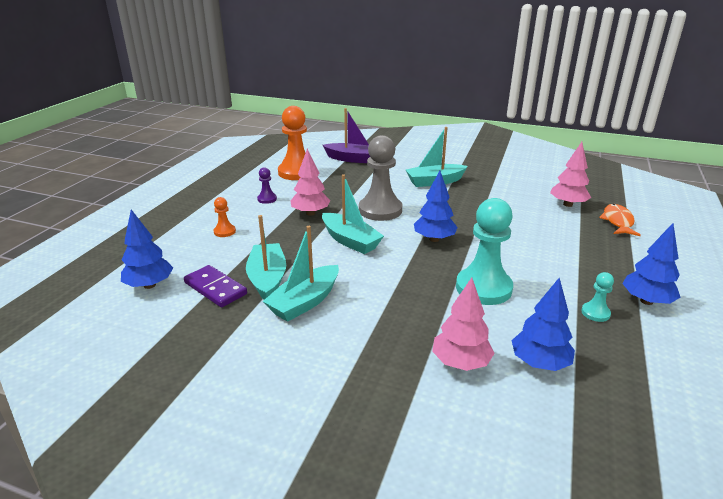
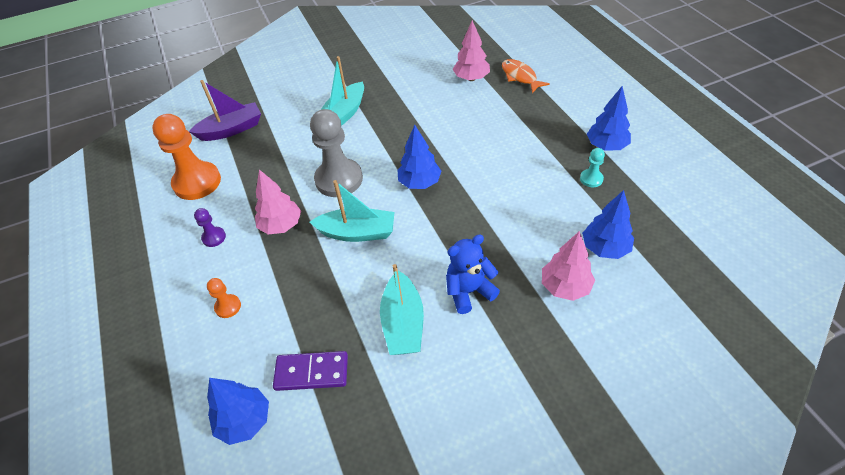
camera: 40 degrees left, 20 degrees up
(267, 279) = (343, 326): turquoise boat -> none
(377, 315) = (469, 291): none -> blue teddy bear
(483, 288) = (507, 208): turquoise pawn -> none

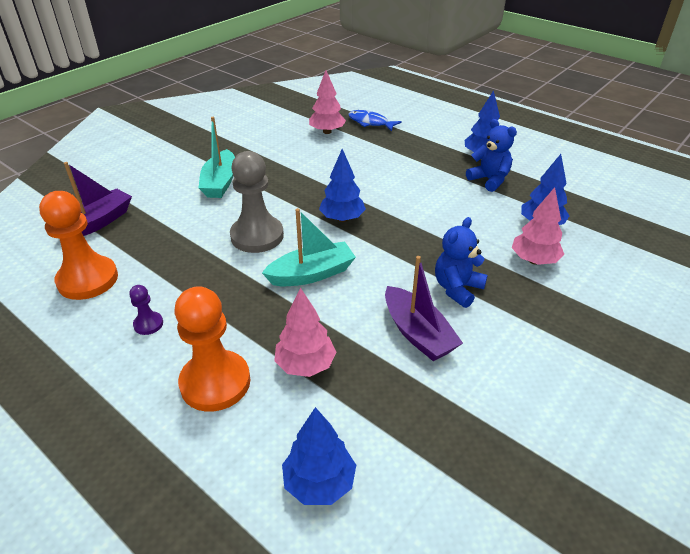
camera: 30 degrees left, 10 degrees down
(228, 307) = (215, 382): orange pawn -> orange pawn, size x2.20
(281, 225) = (223, 291): pink tree -> pink tree (305, 365)
(311, 372) = (359, 408): purple domino -> none
(403, 323) = (417, 333): turquoise boat -> purple boat
(520, 77) = (370, 122): orange fish -> blue fish
(591, 179) = (489, 180): turquoise pawn -> blue teddy bear

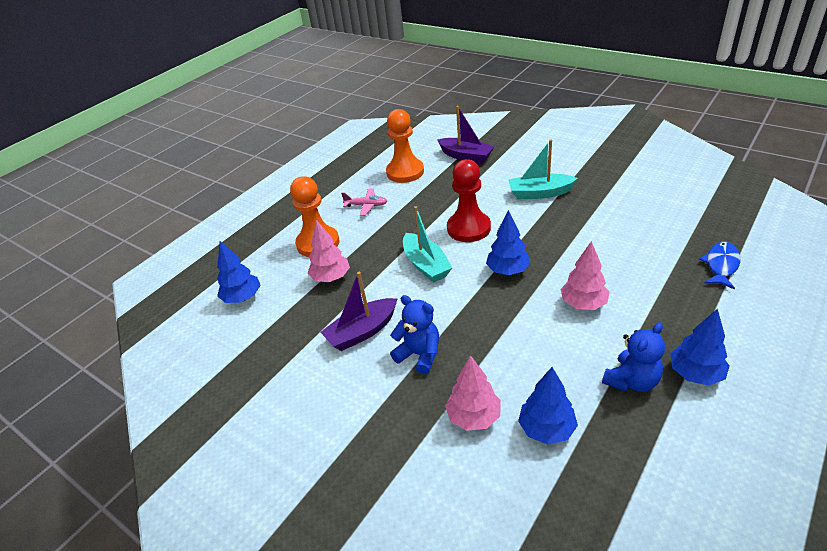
camera: 90 degrees right, 0 degrees up
(148, 324) = (366, 206): purple pawn -> pink plane
(257, 236) = (468, 228): grey pawn -> red pawn
(327, 132) = (674, 236): pink tree -> pink tree (583, 304)

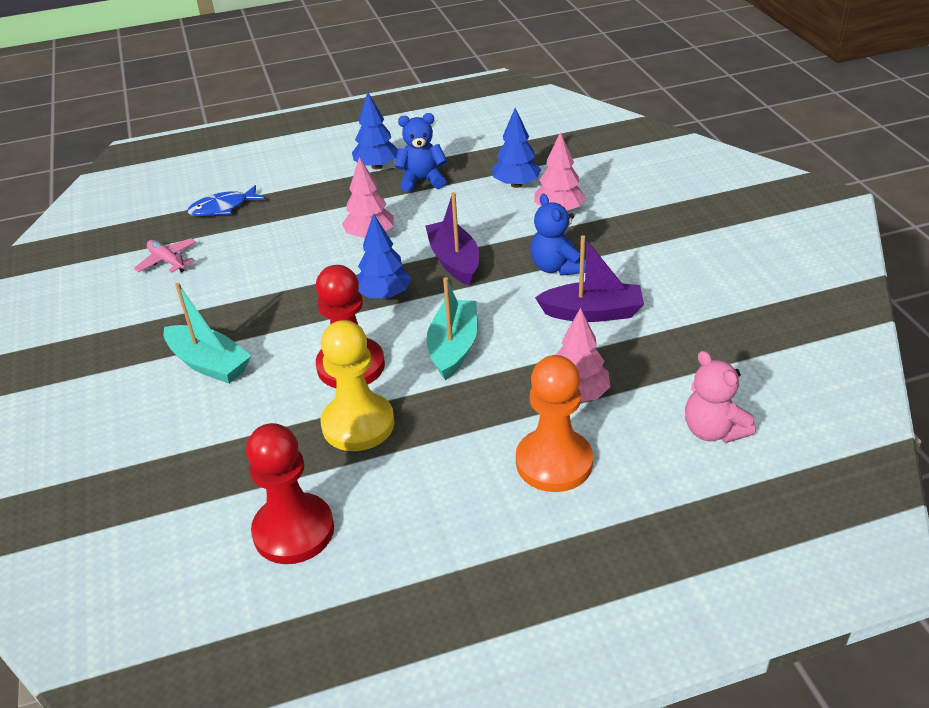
camera: 145 degrees left, 0 degrees up
(242, 298) = (713, 430): blue tree -> pink teddy bear
(366, 206) = (425, 493): pink plane -> pink plane (167, 261)
(405, 172) = (293, 531): orange pawn -> red pawn
(428, 210) = (358, 424): none -> yellow pawn
(466, 156) = (174, 499): purple boat -> purple boat (454, 261)

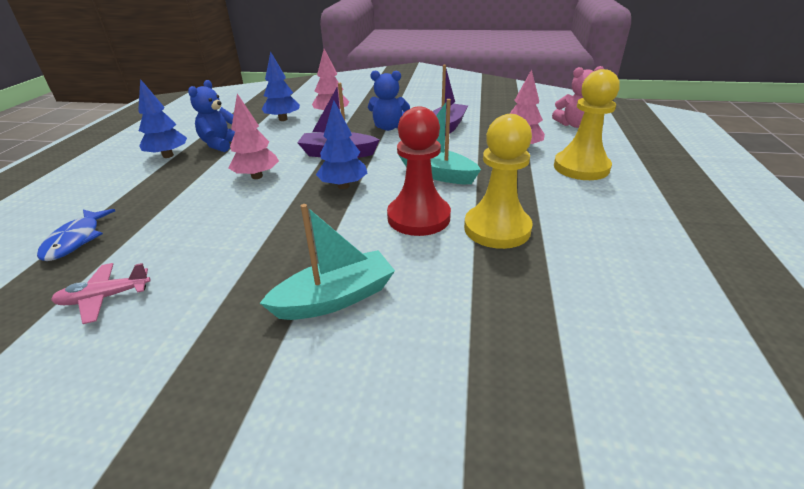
camera: 65 degrees left, 5 degrees down
(293, 531) = (622, 289): red pawn -> none
(554, 462) = (581, 167): orange pawn -> yellow pawn

